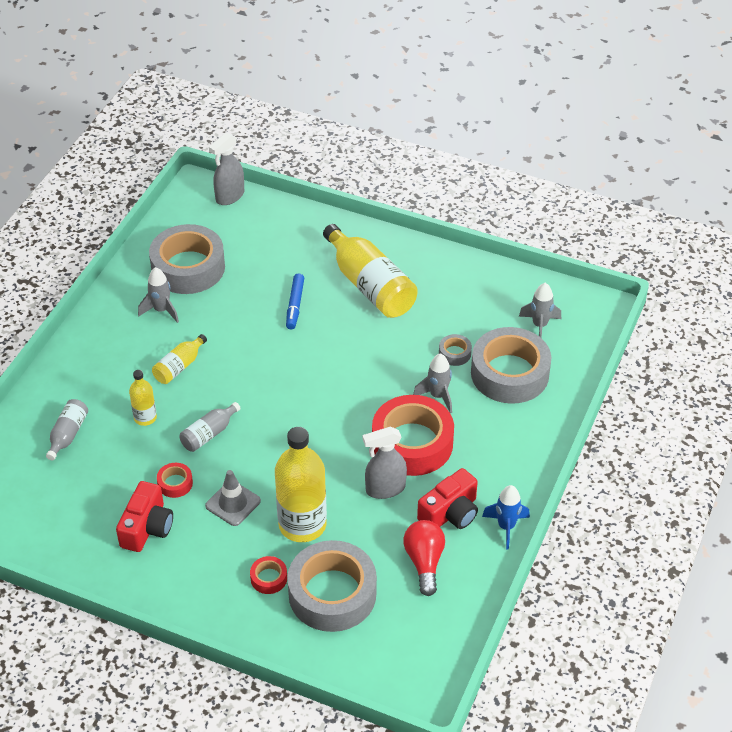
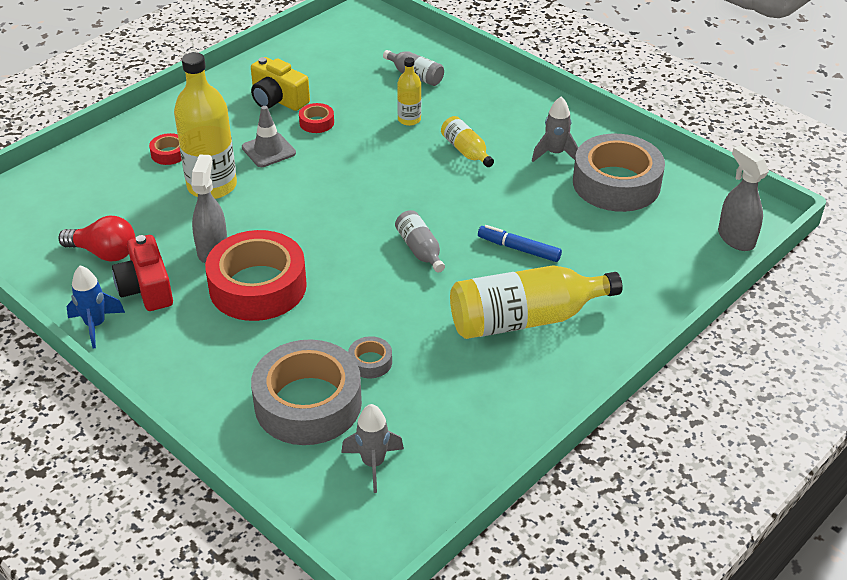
camera: 110 degrees right, 5 degrees down
(147, 527) = (278, 99): red camera -> yellow camera
(209, 434) = (364, 153): grey bottle -> grey bottle (420, 250)
(332, 593) = (121, 186): grey tape -> none
(438, 396) = (312, 326): grey rocket -> none

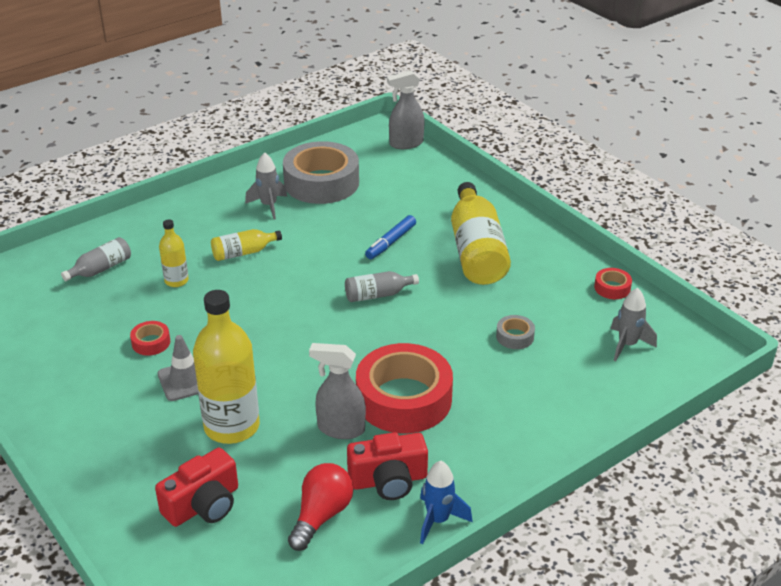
camera: 80 degrees left, 5 degrees down
(119, 187) = (203, 505): none -> red camera
(169, 153) = (156, 460): red tape -> red tape (612, 288)
(278, 99) = (92, 368): yellow camera -> none
(308, 403) = (559, 376): grey tape -> none

